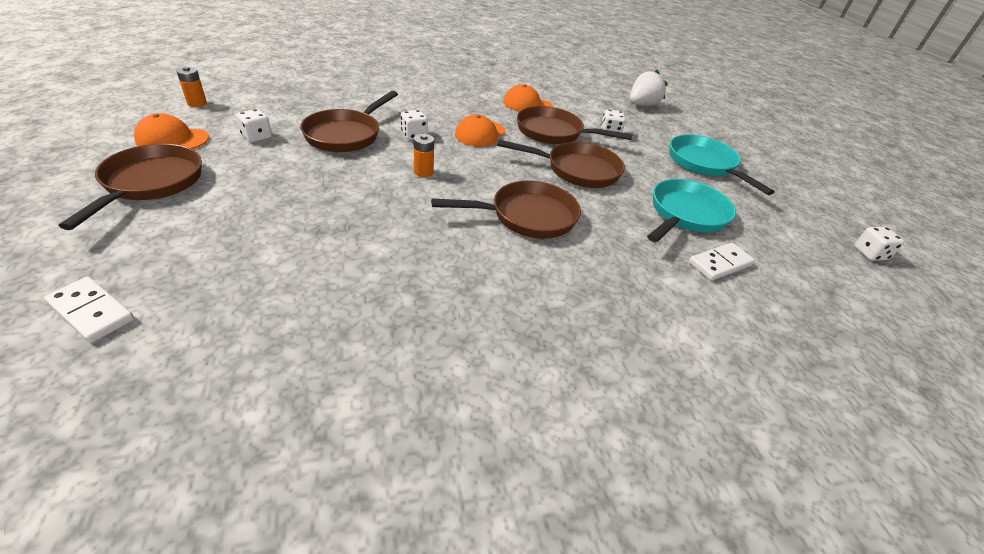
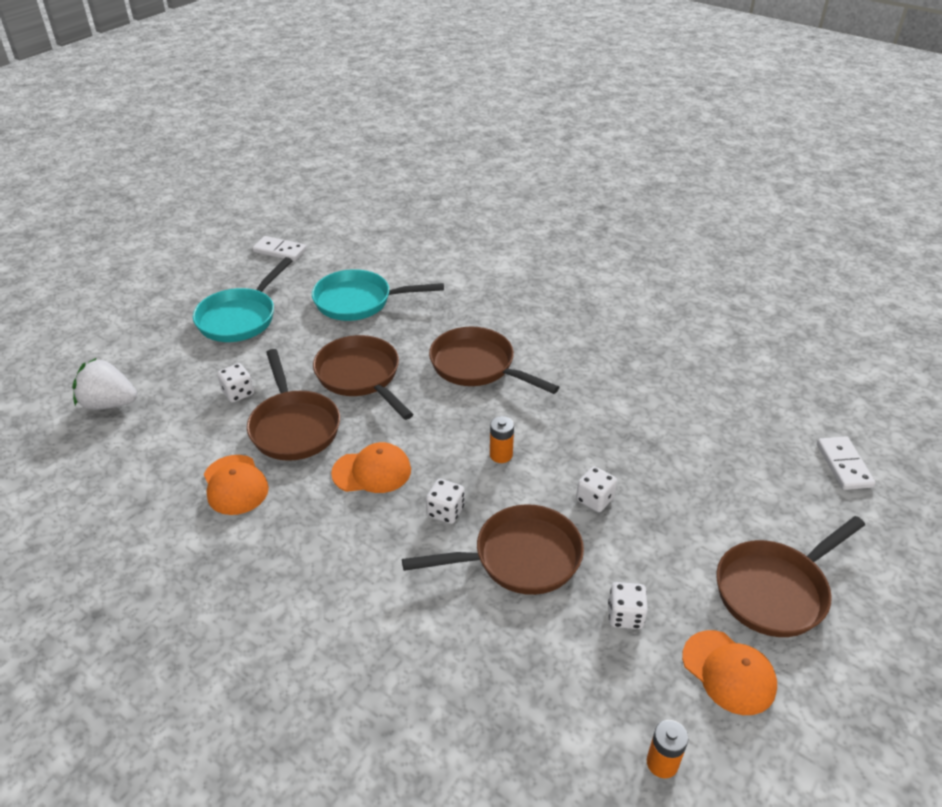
camera: 125 degrees left, 0 degrees up
(720, 264) = (408, 272): white domino -> white domino (280, 251)
(870, 254) = (302, 224): white dice -> white dice (594, 499)

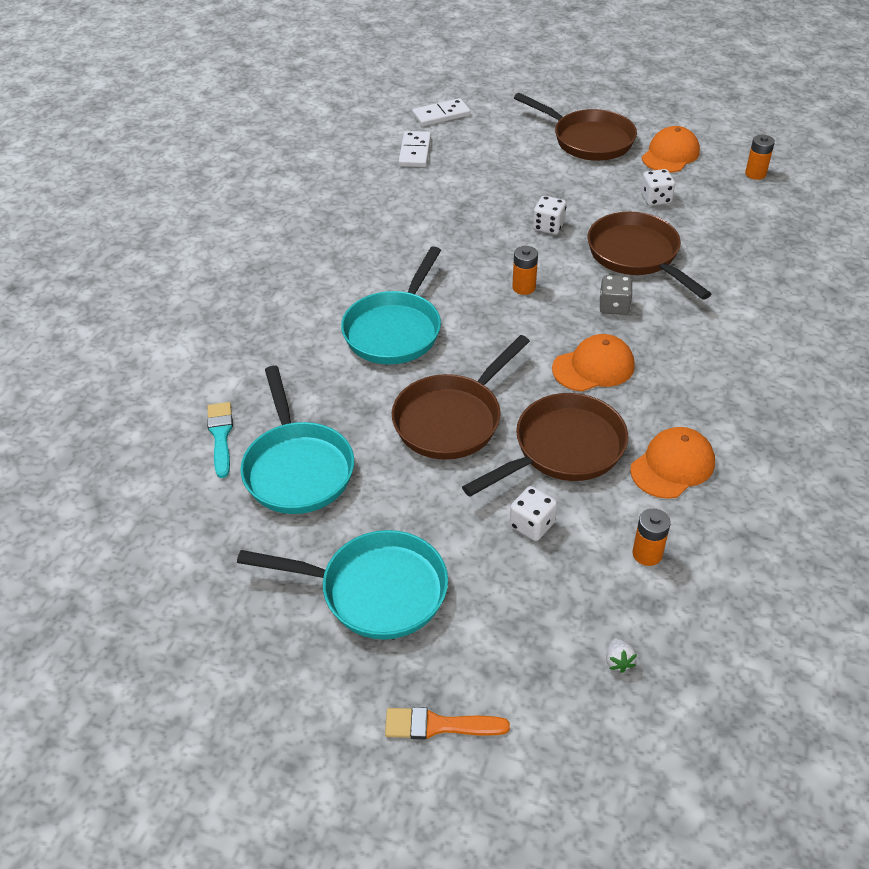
camera: 105 degrees left, 5 degrees up
(109, 404) = (618, 661): white strawberry -> white strawberry, size x0.40
(136, 325) = (438, 725): none -> orange brush
(171, 442) = (647, 554): none -> orange battery
(280, 251) = (176, 614): white domino -> white domino (415, 152)
(372, 471) = (593, 367): orange cap -> orange cap turned 90 degrees clockwise
(407, 275) = (221, 436): none -> turquoise brush
(445, 511) = (614, 306): white dice -> grey dice
(477, 366) = (395, 330): brown pan -> turquoise pan

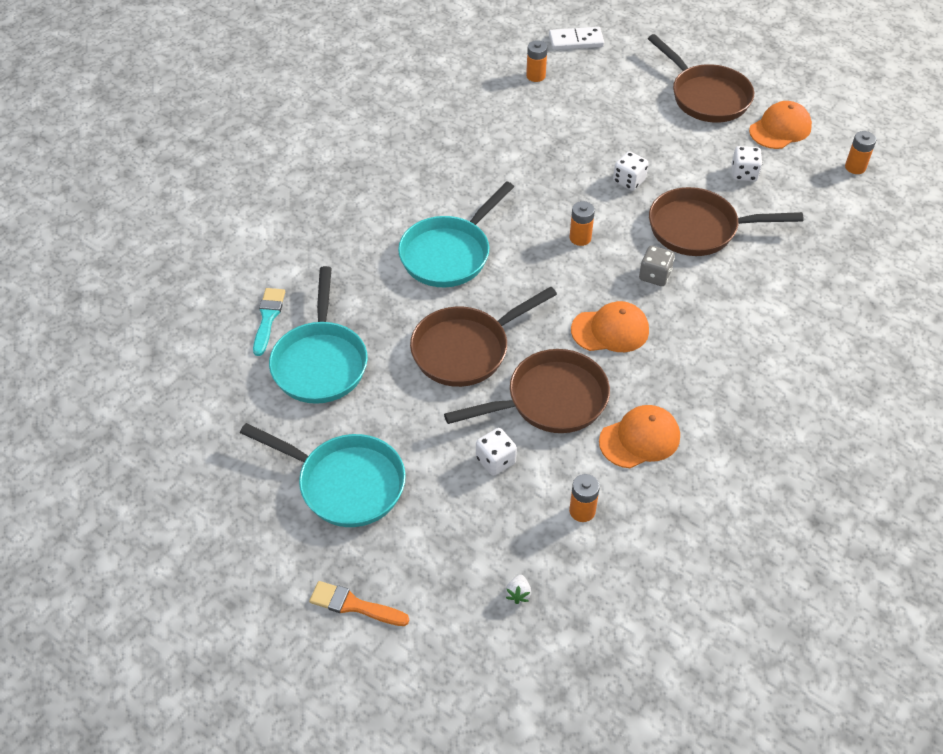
camera: 15 degrees right, 5 degrees up
(415, 152) = (535, 76): white domino -> orange battery
(636, 255) = (699, 229): brown pan -> brown pan turned 75 degrees counterclockwise

